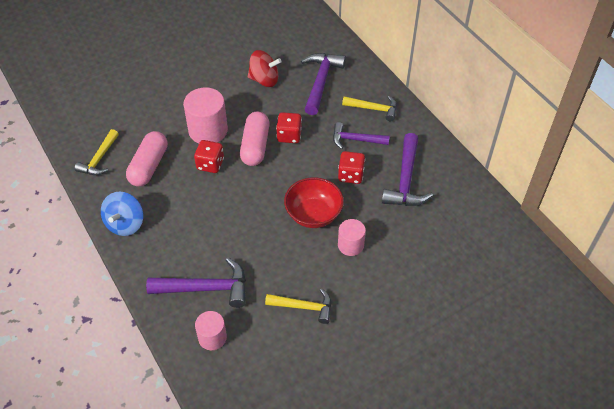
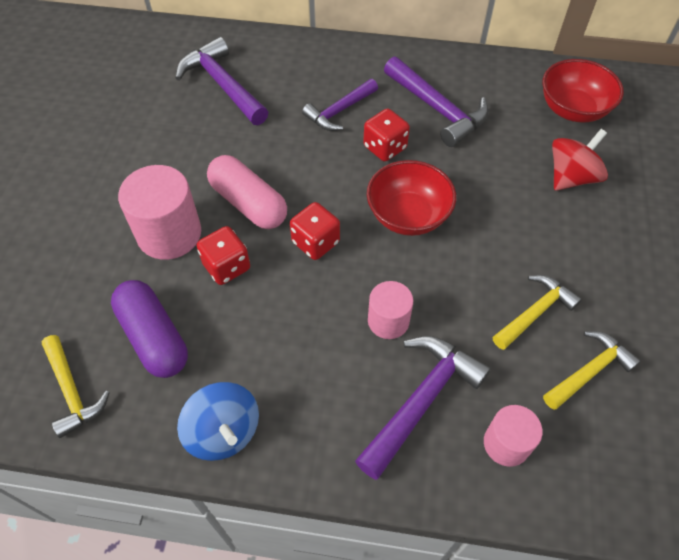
camera: 50 degrees left, 5 degrees up
(149, 166) = (154, 337): pink capsule -> purple capsule
(264, 80) = (157, 129): red spinning top -> red spinning top (571, 177)
(289, 136) = (269, 162): red dice -> red dice (315, 242)
(350, 245) = (483, 211): pink cylinder -> pink cylinder (388, 321)
(374, 109) = (313, 70): yellow hammer -> yellow hammer (589, 370)
(479, 244) = (573, 109): none -> red bowl

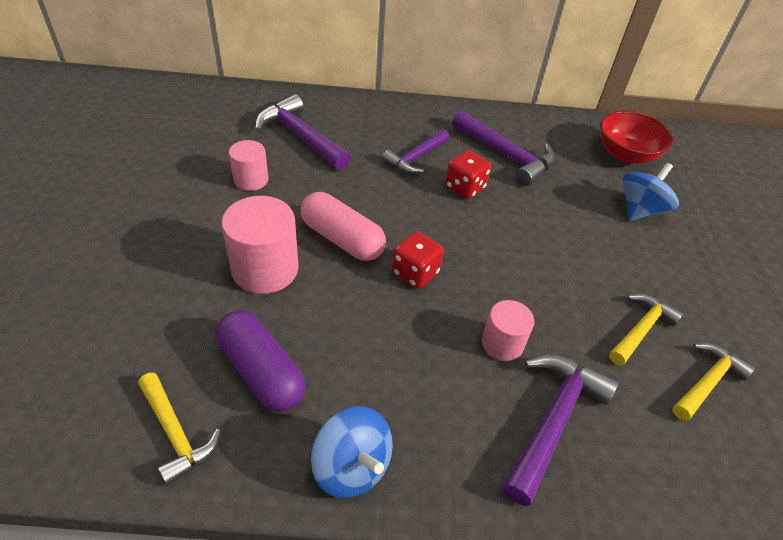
camera: 10 degrees left, 10 degrees down
(226, 266) = (329, 298): red dice -> none
(408, 216) = (499, 246): red bowl -> none
(506, 443) = (648, 459): pink cylinder -> pink cylinder (251, 180)
(571, 177) = (640, 210): red spinning top -> blue spinning top

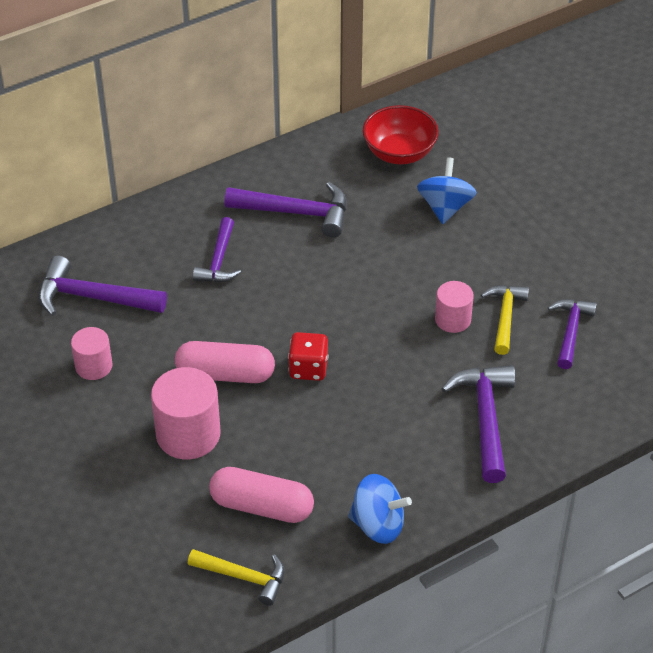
camera: 30 degrees left, 0 degrees up
(261, 371) = (262, 506): purple capsule -> pink capsule
(465, 188) = (286, 267): red dice -> none
(502, 344) = (415, 386): pink cylinder -> pink cylinder (453, 319)
(707, 381) = (570, 331): yellow hammer -> purple hammer

